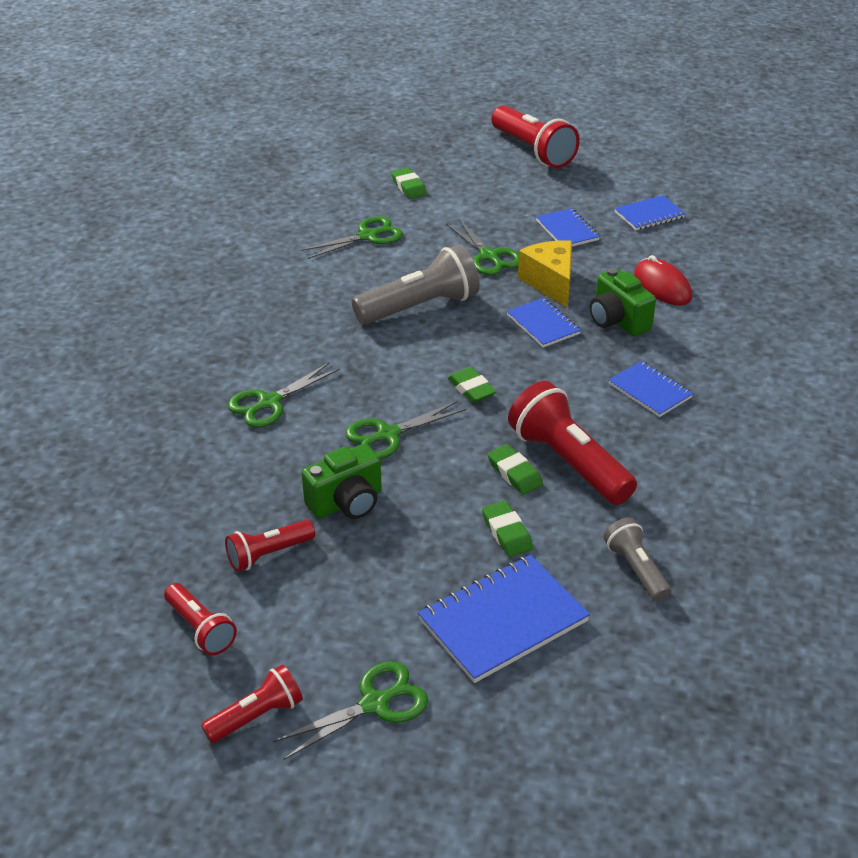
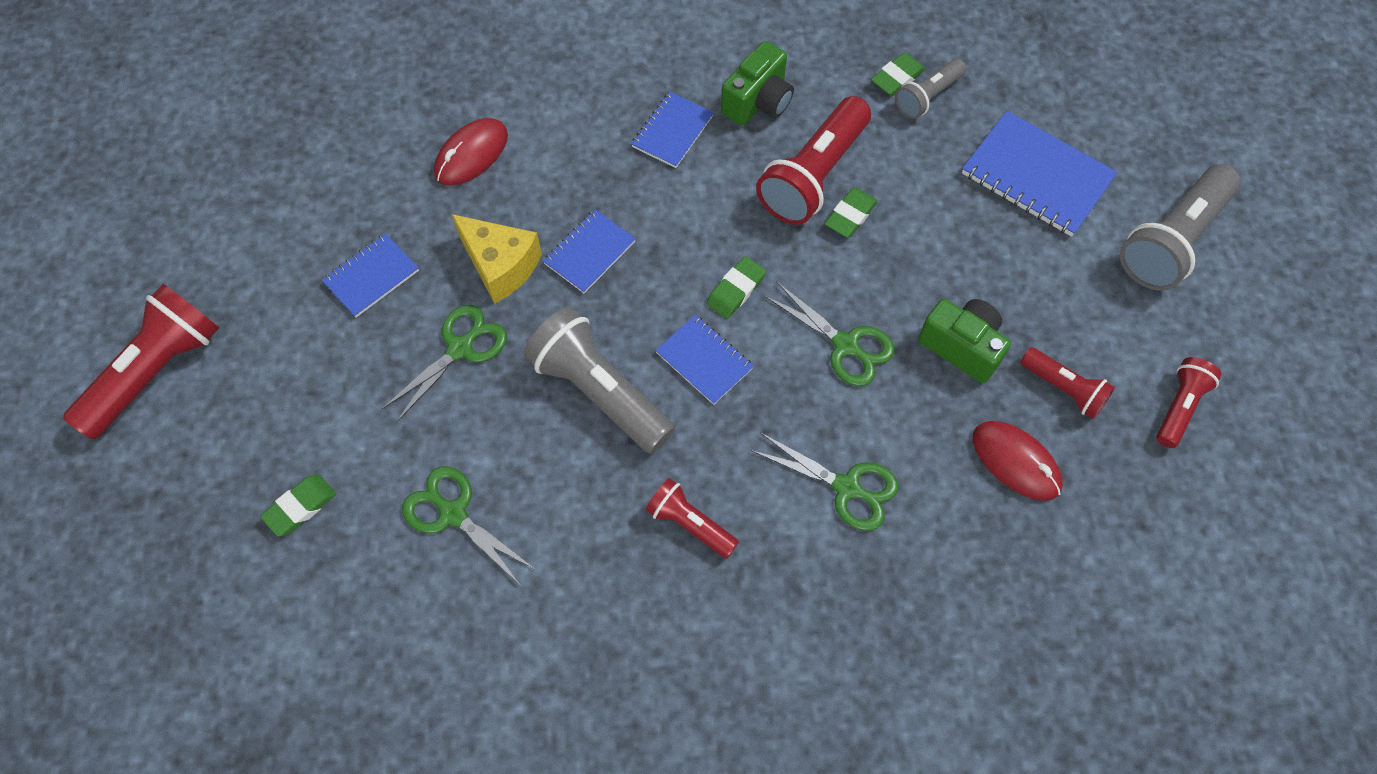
camera: 110 degrees left, 25 degrees up
(226, 500) = (1016, 462): none -> red mouse
(257, 716) = (1235, 321): red flashlight -> red flashlight (690, 524)
(375, 703) = (1172, 240): green scissors -> grey flashlight
(506, 532) = (933, 201): green eraser -> green eraser (897, 78)
(550, 283) = (500, 266): yellow cheese -> yellow cheese turned 105 degrees counterclockwise
(617, 321) = (556, 183): green camera -> green camera (758, 102)
(649, 215) = (309, 196): blue notebook -> blue notebook (704, 361)

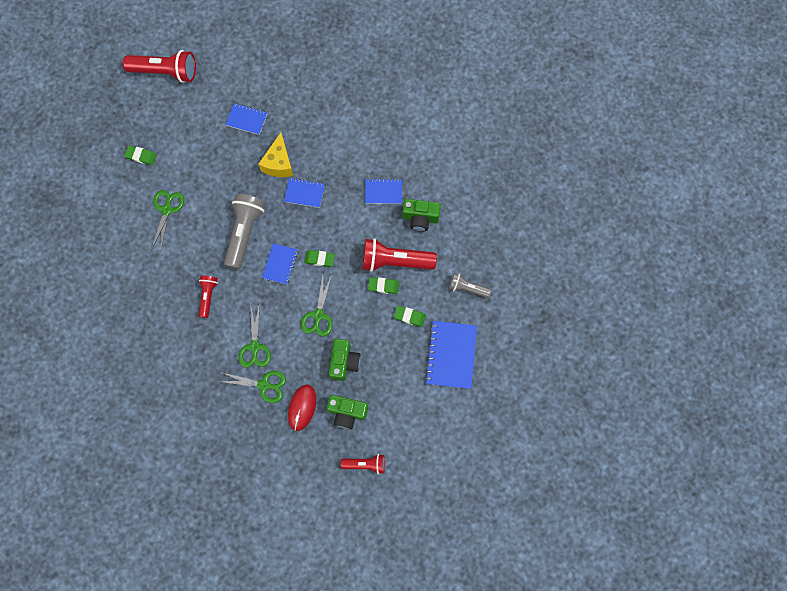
camera: 60 degrees right, 10 degrees up
(460, 348) = (234, 171): green scissors -> green scissors (264, 385)
(471, 154) = (324, 121): red mouse -> none
(897, 78) = (470, 270): green eraser -> green eraser (409, 317)
(1064, 389) = (347, 412): red flashlight -> green camera
(1172, 240) = (450, 428): grey flashlight -> none

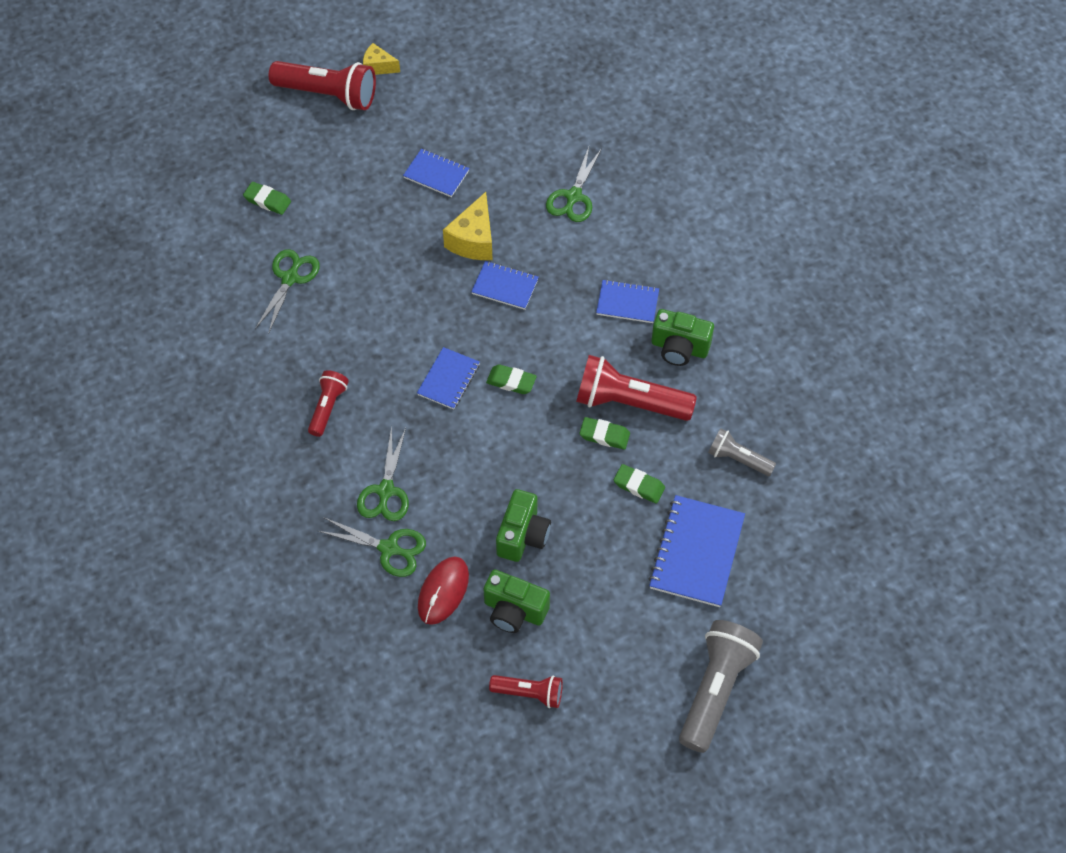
camera: 10 degrees right, 15 degrees down
(194, 46) = (378, 67): none -> yellow cheese
(244, 232) = (402, 327): grey flashlight -> grey flashlight (715, 690)
(318, 315) = (494, 461): green scissors -> green scissors (573, 197)

